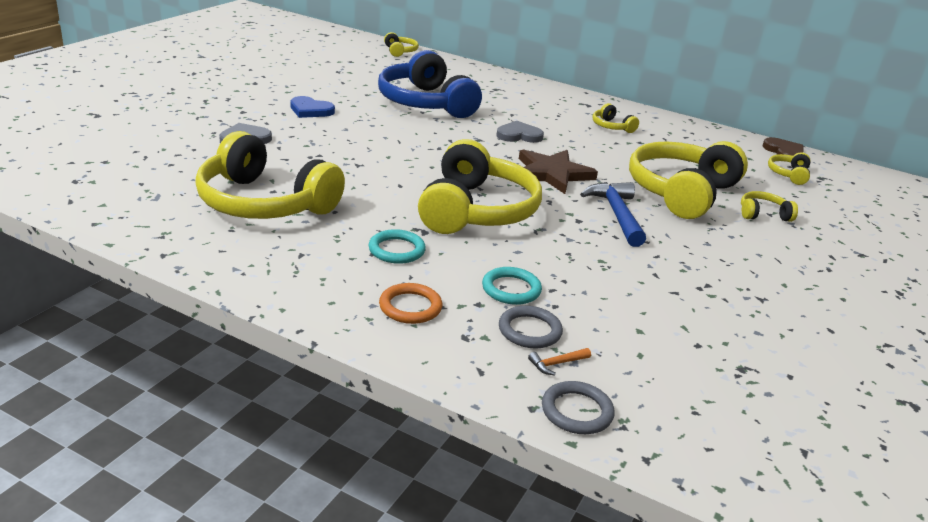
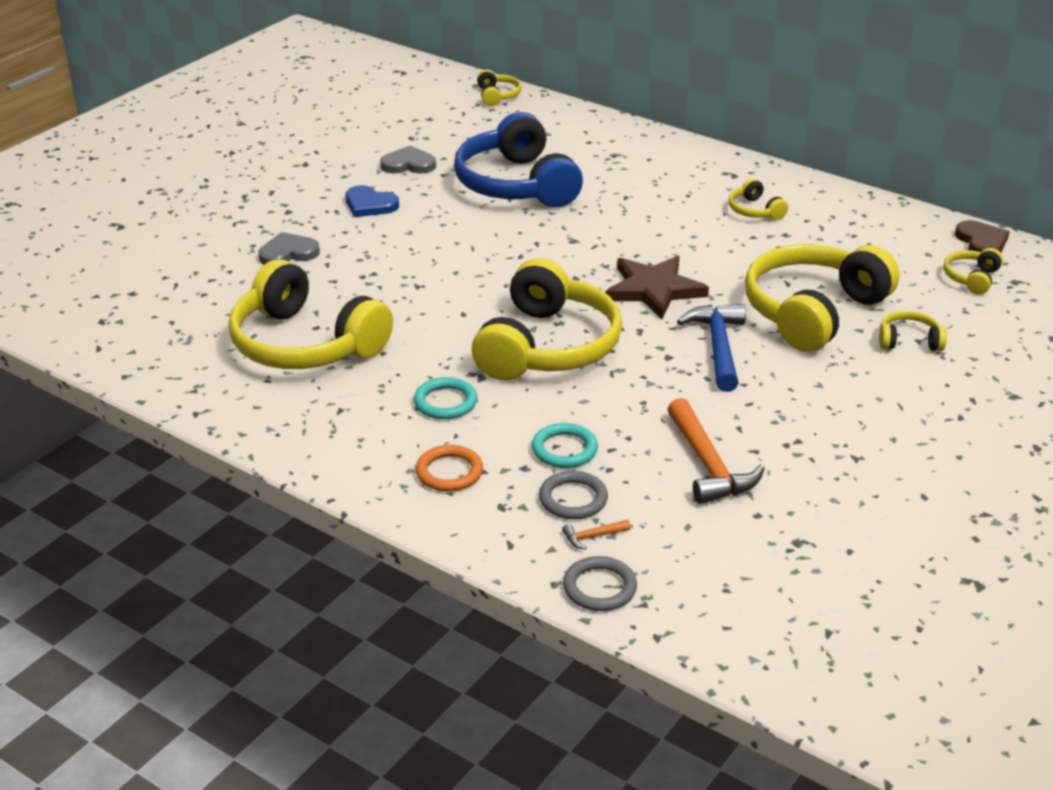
camera: 10 degrees right, 5 degrees up
(519, 135) = (626, 231): grey heart -> grey heart (408, 164)
(640, 303) = (708, 464): none -> orange hammer

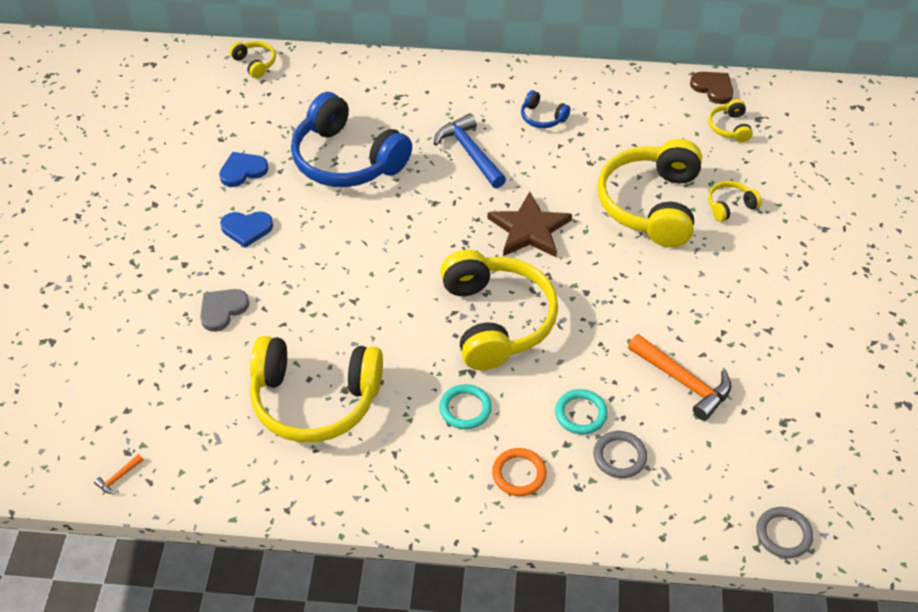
camera: 30 degrees left, 15 degrees up
(408, 164) = (242, 171): grey heart -> blue heart
(593, 536) = (656, 483): orange hammer -> orange hammer (118, 478)
(599, 587) = (693, 525): grey ring -> grey ring (783, 534)
(718, 347) = (613, 267): blue hammer -> blue hammer (470, 153)
(755, 210) = (542, 117): yellow headphones -> blue headphones

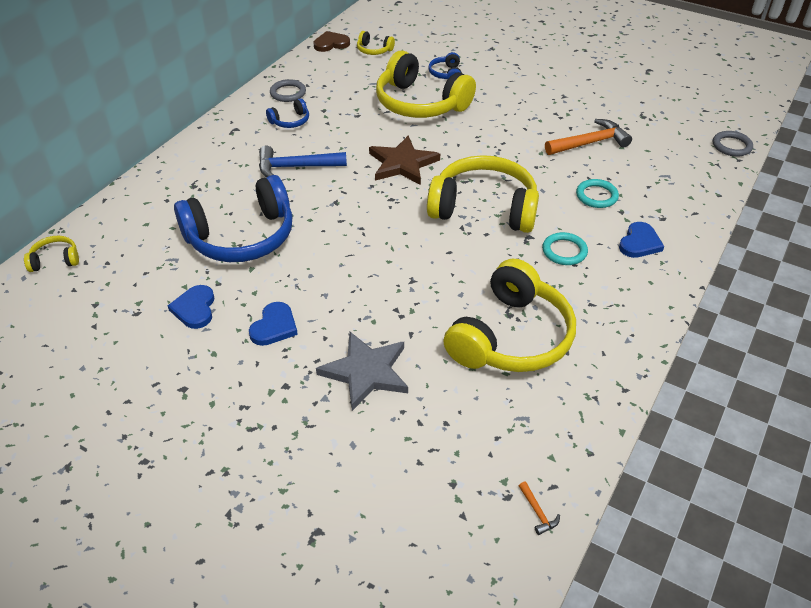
camera: 65 degrees left, 5 degrees down
(222, 310) = (366, 372): grey heart -> grey star
(519, 474) = (639, 243): orange ring -> blue heart
(619, 456) = (643, 191): grey ring -> grey ring (288, 93)
(730, 206) = (446, 74): yellow headphones -> blue headphones

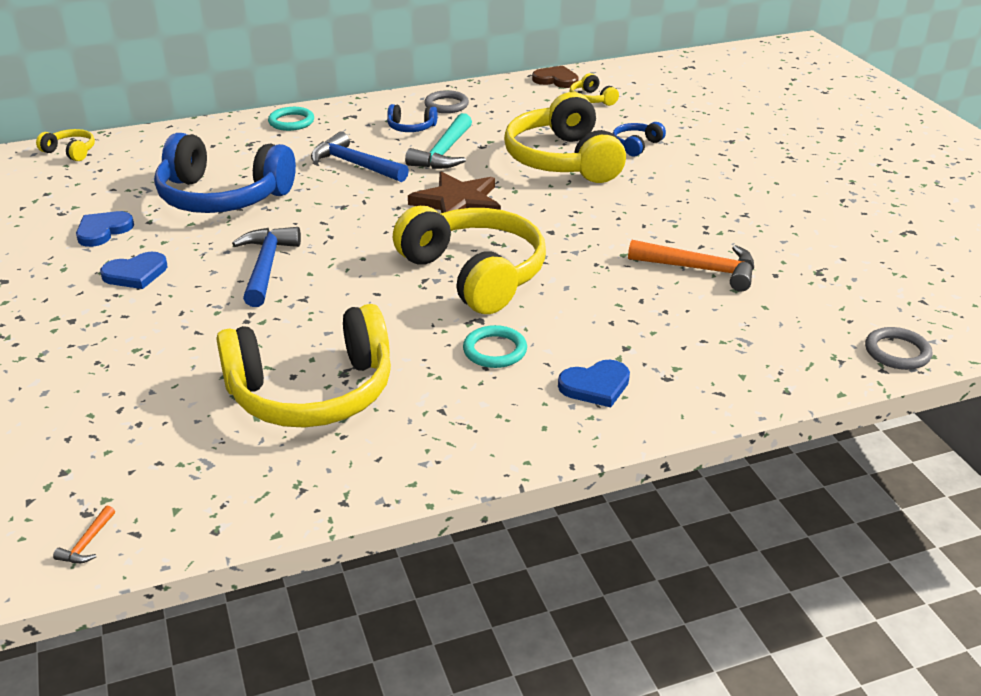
camera: 40 degrees right, 10 degrees down
(340, 131) = (444, 152): none -> turquoise hammer
(355, 272) = (266, 267): none -> blue hammer
(366, 372) = (145, 346): grey star -> none
(596, 196) = (621, 320): turquoise ring -> turquoise ring (291, 122)

